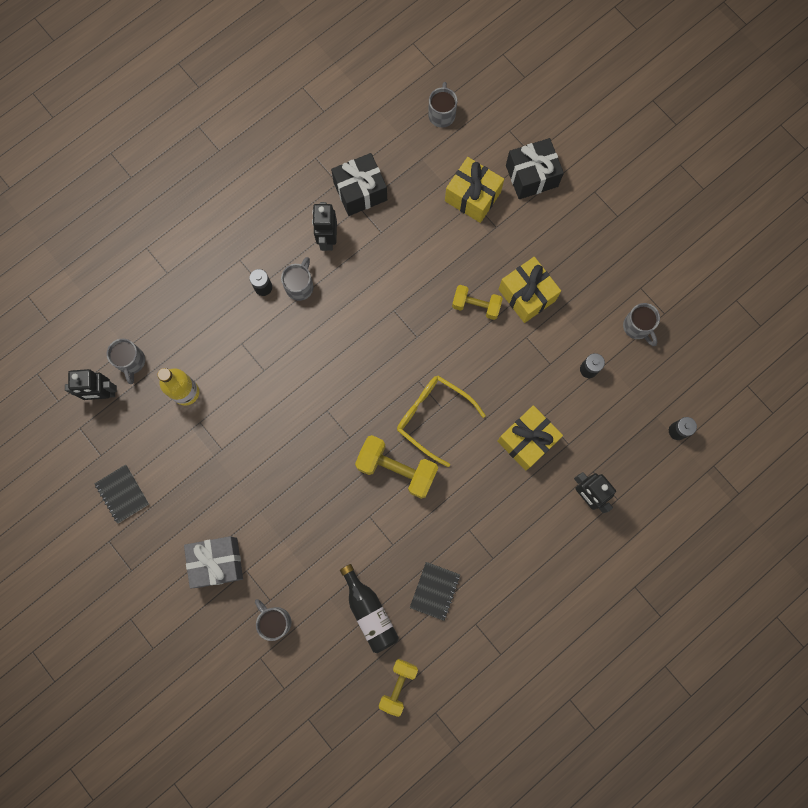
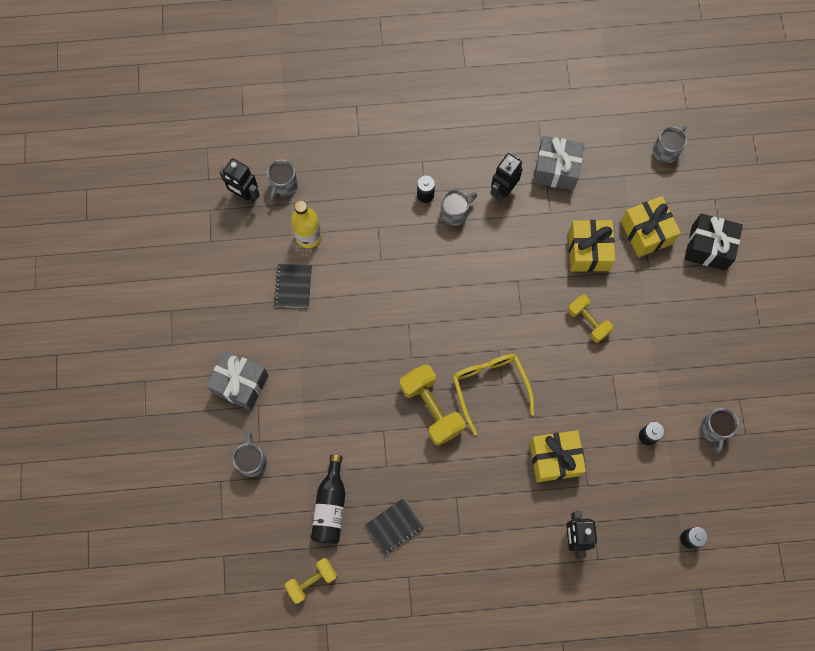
camera: 35 degrees right, 5 degrees down
(122, 494) = (206, 281): black notebook -> black notebook (293, 286)
(360, 191) = (556, 169): black gift -> grey gift
(526, 295) = (636, 341): yellow gift -> yellow gift (588, 251)

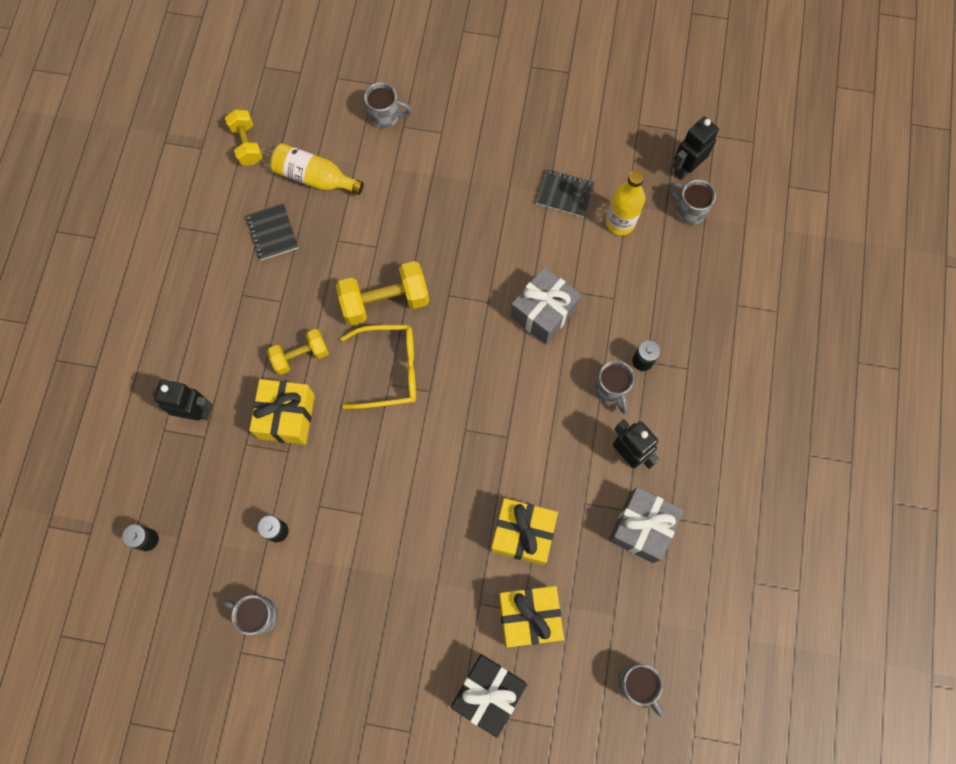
camera: 105 degrees right, 0 degrees up
(240, 384) = (469, 121): grey gift -> grey gift (543, 312)
(330, 506) = (315, 177): black bottle -> yellow bottle
(588, 322) = (434, 505): yellow dumbbell -> yellow dumbbell (300, 356)

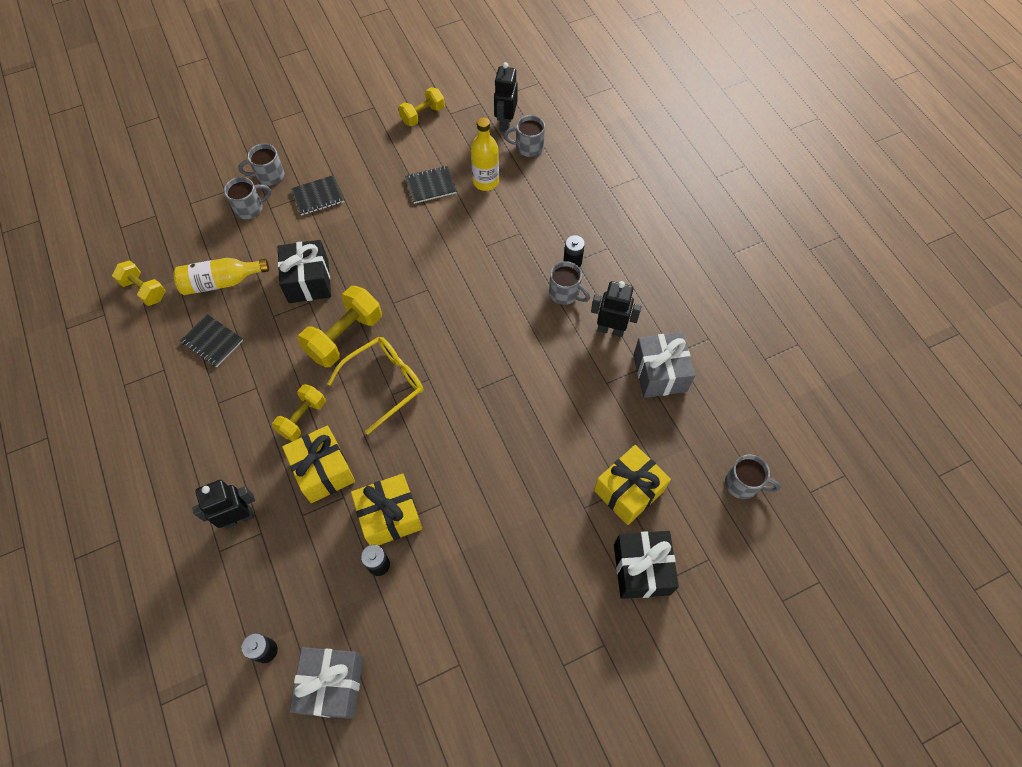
camera: 35 degrees left, 10 degrees down
(258, 614) = (410, 643): grey mug -> grey mug (269, 176)
(389, 225) = (308, 281): none -> black gift
(453, 141) = (318, 196): none -> black notebook
(522, 534) = (578, 434): yellow gift -> yellow gift (390, 516)
(543, 312) = (475, 272): grey gift -> grey gift (332, 685)
(610, 110) = (423, 115): none -> yellow dumbbell

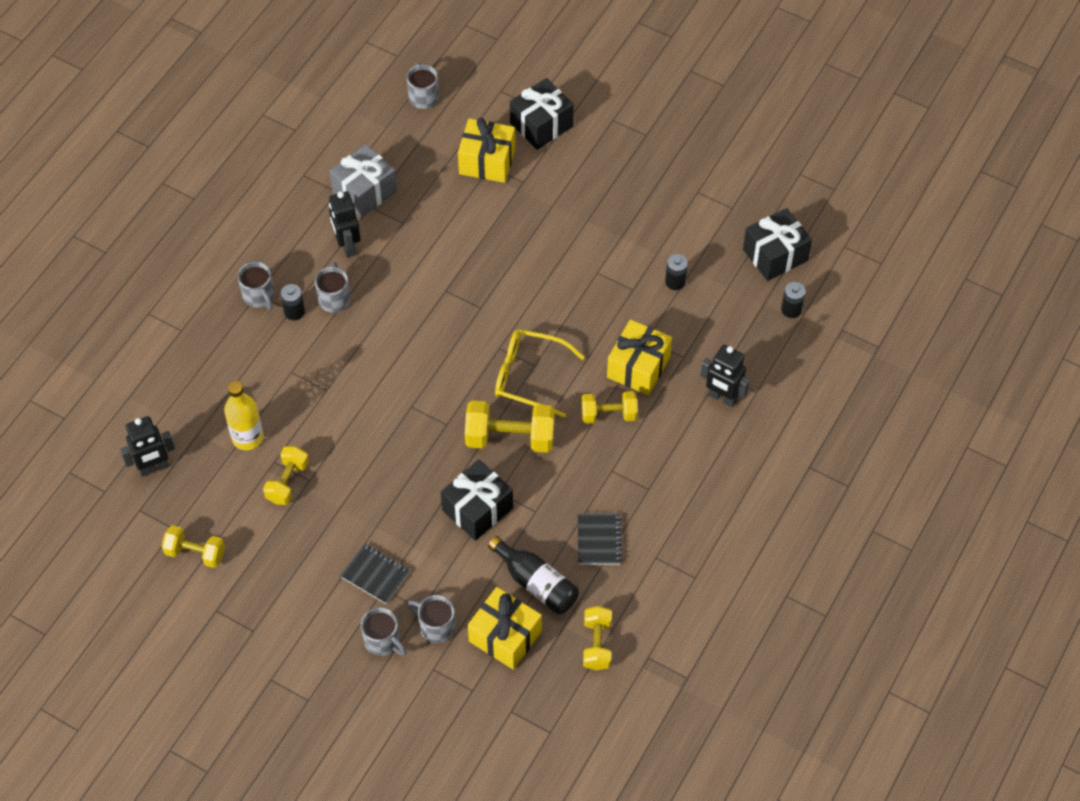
camera: 125 degrees left, 5 degrees down
(221, 282) = (536, 583): yellow bottle -> black bottle
(332, 685) = (775, 255): grey gift -> black gift
(390, 516) = (634, 298): yellow gift -> yellow gift (505, 636)
(431, 186) = (287, 482): black notebook -> yellow dumbbell
(528, 147) = (174, 427): grey mug -> grey mug (259, 296)

